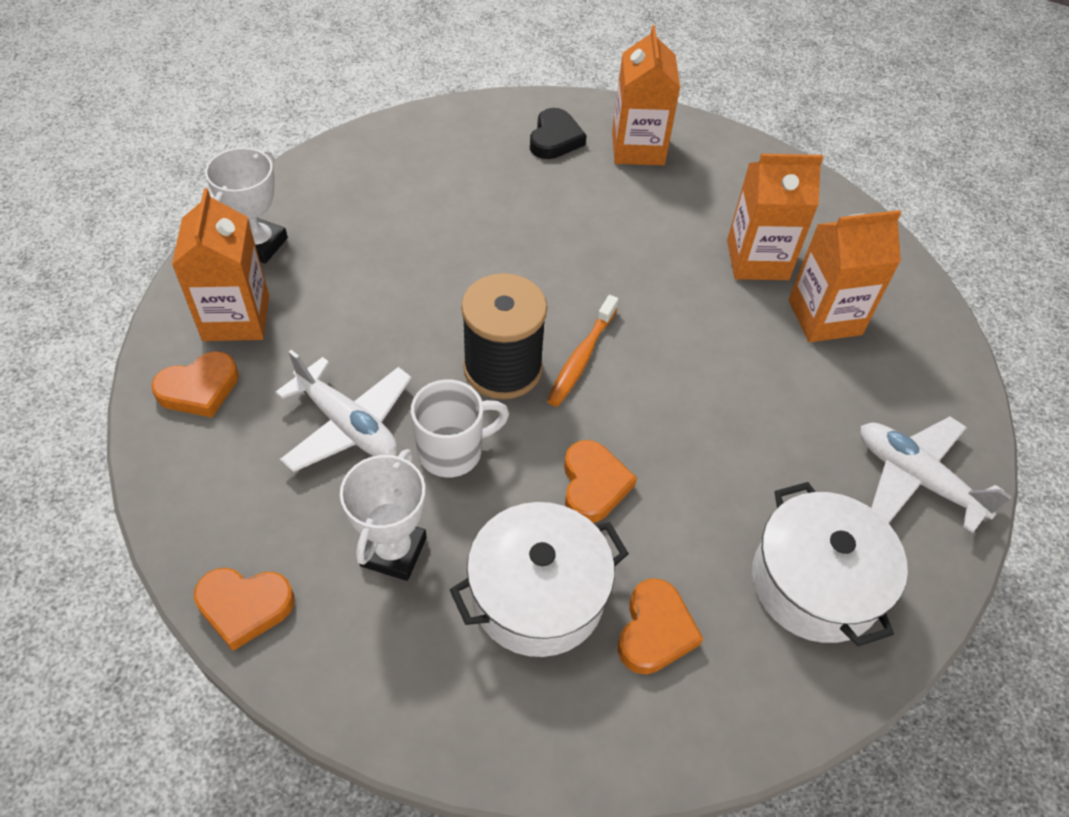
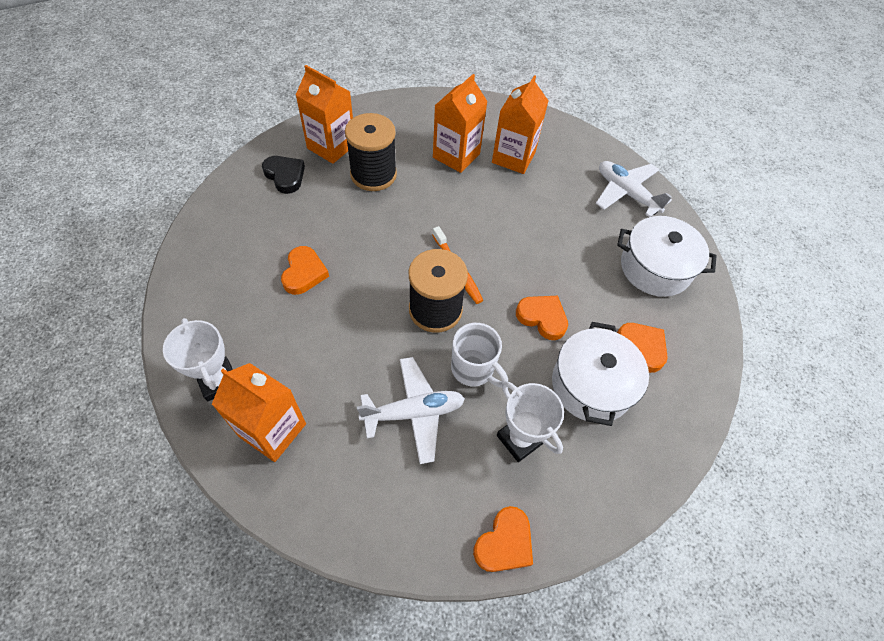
camera: 55 degrees left, 5 degrees up
(199, 389) = (315, 485): orange heart -> orange heart (304, 273)
(452, 451) = (473, 369): white mug -> white mug turned 120 degrees clockwise
(638, 205) = (373, 174): none -> black spool
(916, 479) = (626, 193): white plane -> white plane turned 60 degrees clockwise

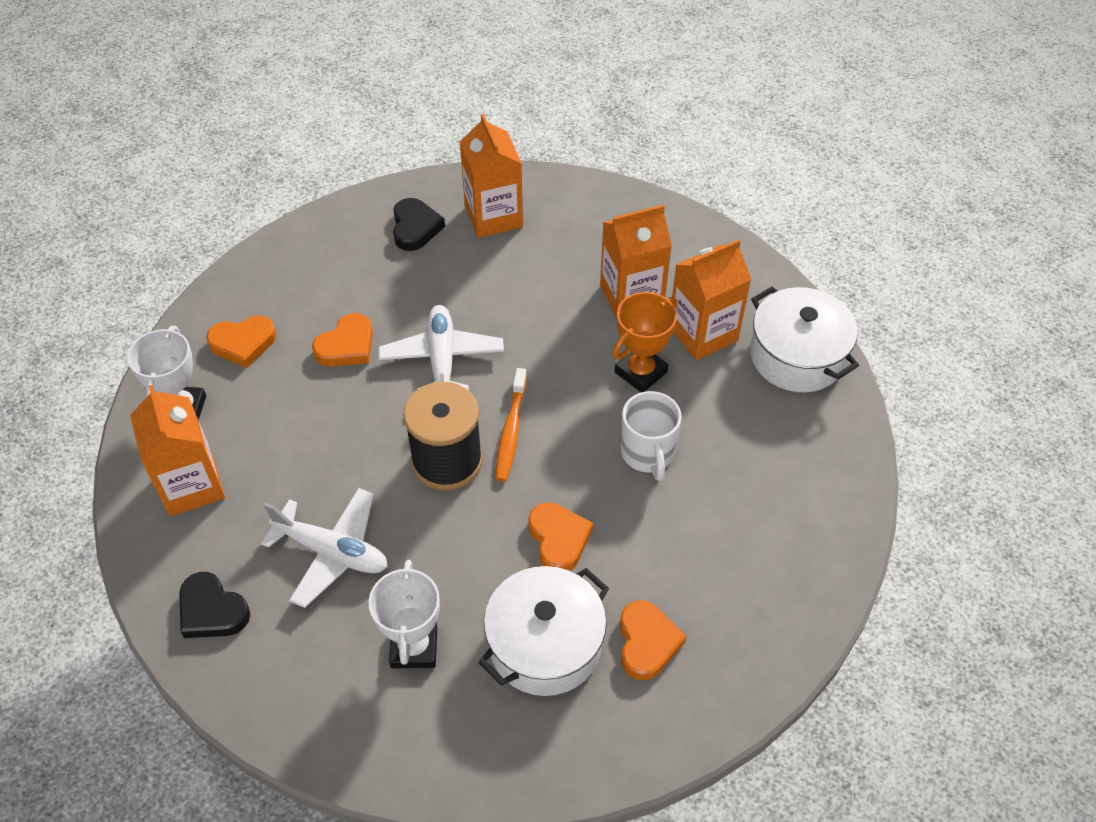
camera: 40 degrees right, 5 degrees down
(365, 507) = (212, 610): none -> black heart
(373, 174) = (512, 273): black spool -> none
(473, 369) = (431, 547): white mug -> white mug (647, 454)
(500, 196) = (640, 372): none -> orange trophy
(504, 543) = (308, 732): orange heart -> orange heart (243, 343)
(626, 193) = (813, 454): white plane -> white plane (442, 359)
(655, 268) = (759, 565): white pot -> white pot (797, 356)

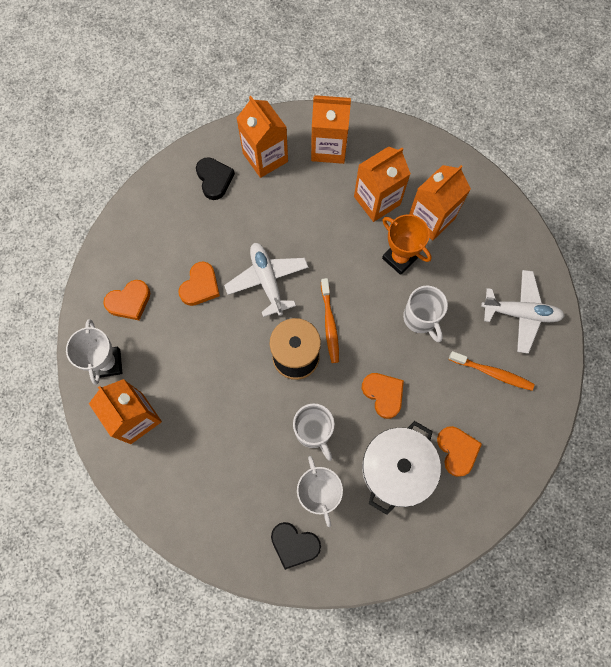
camera: 15 degrees left, 20 degrees up
(212, 610) = (183, 502): black heart -> black heart (294, 544)
(332, 552) = (245, 441): white plane -> white plane (520, 313)
(438, 563) = (314, 431): none -> white mug
(585, 223) = (329, 148): none -> orange carton
(640, 372) = (399, 258): orange trophy -> orange trophy turned 75 degrees counterclockwise
(734, 549) = (492, 372): none -> orange toothbrush
(797, 356) = (495, 221): white pot -> none

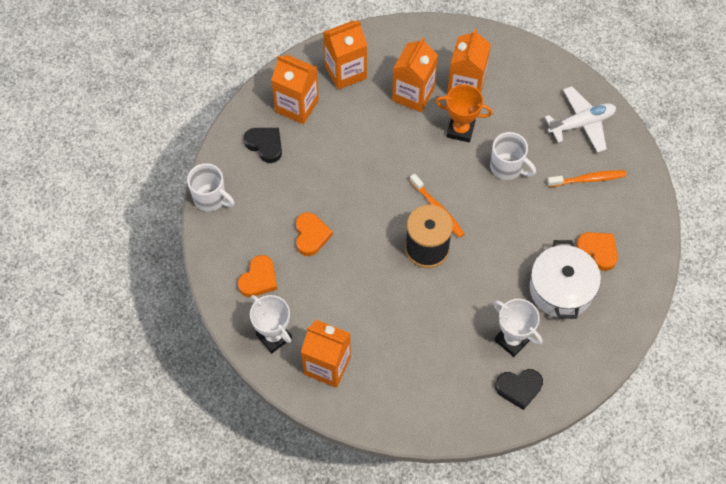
camera: 30 degrees left, 10 degrees down
(267, 281) = (364, 202): white plane -> none
(314, 431) = (479, 297): white mug -> white mug (211, 198)
(383, 394) = (515, 240): orange heart -> none

